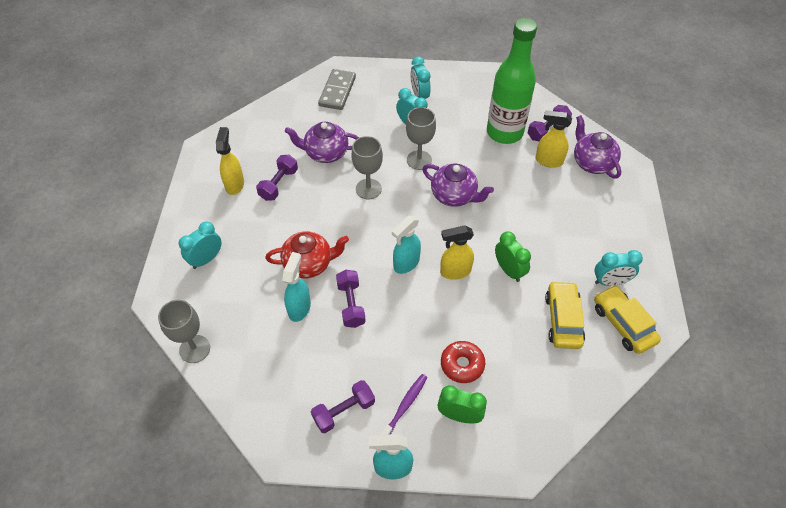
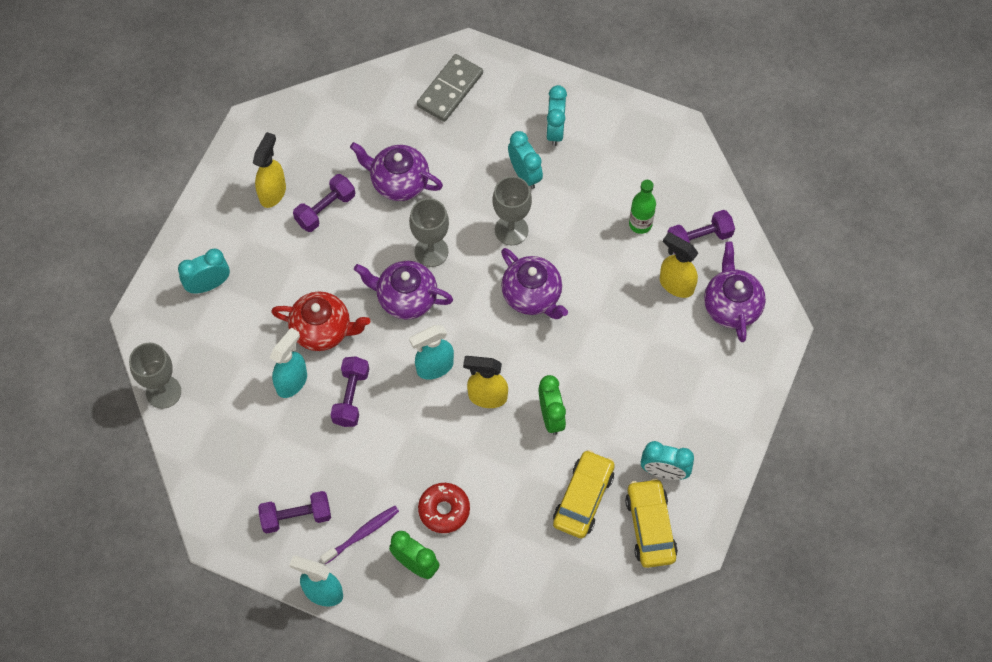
camera: 20 degrees right, 10 degrees up
(363, 224) = (406, 298): none -> purple teapot
(504, 132) = (640, 224): green bottle -> green bottle, size x0.46

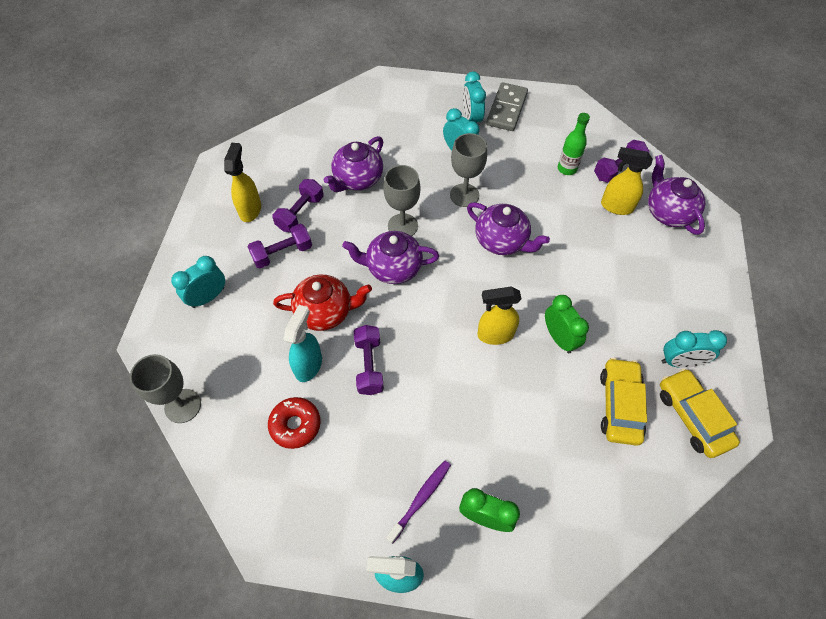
camera: 15 degrees left, 5 degrees down
(296, 516) = (348, 499): purple dumbbell -> purple dumbbell (282, 253)
(398, 182) = (357, 179): purple teapot -> purple teapot turned 60 degrees counterclockwise
(434, 367) = (438, 320): turquoise spray bottle -> none
(444, 510) = (494, 452): red donut -> red donut (295, 425)
(450, 90) = (378, 107): grey domino -> grey domino (506, 109)

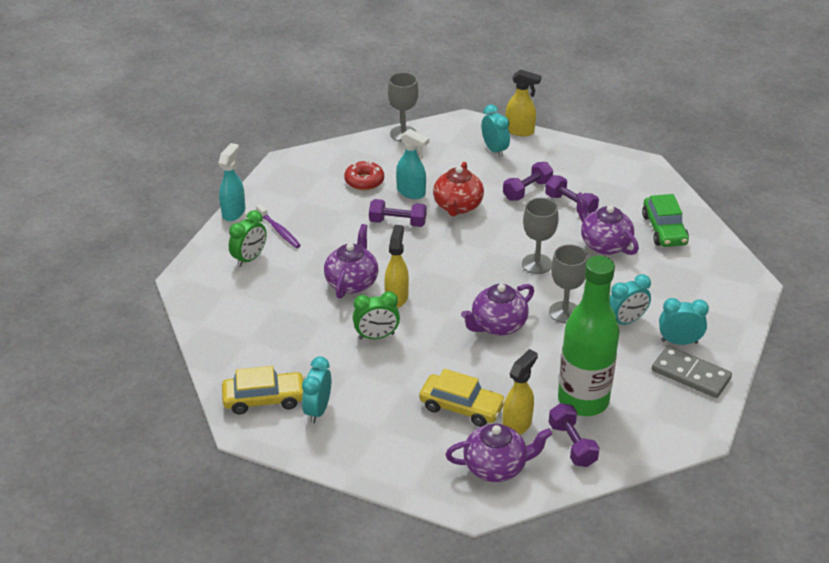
camera: 105 degrees right, 20 degrees down
(250, 209) = (582, 177): yellow spray bottle -> yellow spray bottle (520, 131)
(282, 253) = (527, 190): purple dumbbell -> purple dumbbell turned 60 degrees clockwise
(323, 140) = (664, 229): none -> green car
(393, 268) = (490, 250): purple teapot -> purple teapot (352, 282)
(567, 169) = (583, 400): green bottle -> green bottle, size x2.17
(619, 405) = (297, 356): yellow car -> yellow car (461, 407)

